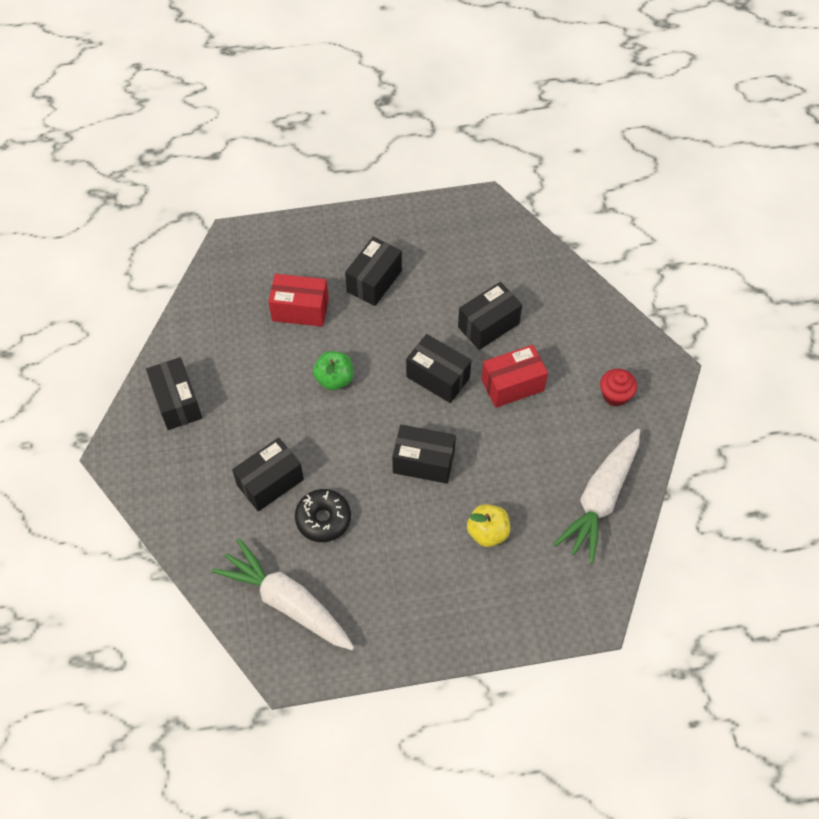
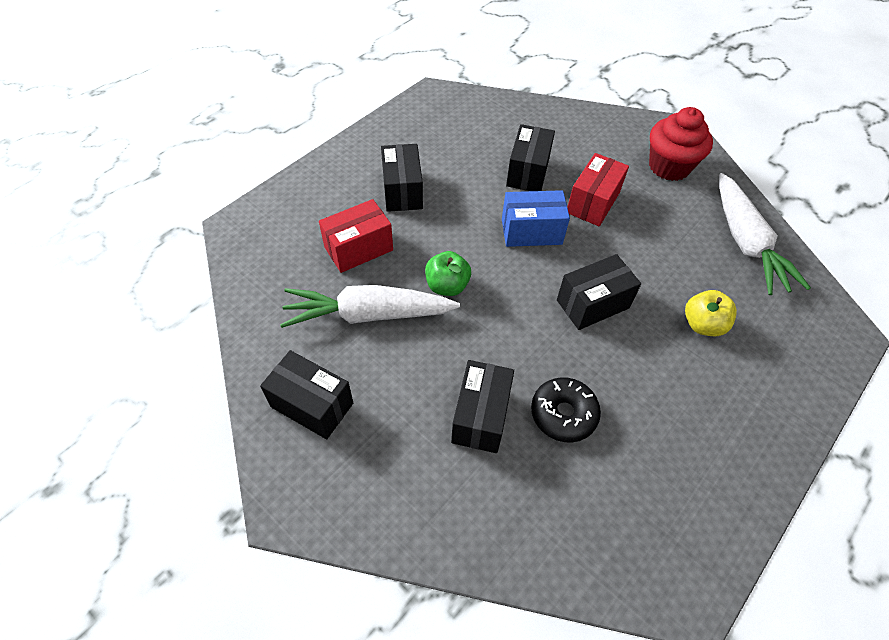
camera: 40 degrees left, 5 degrees down
(287, 602) = (615, 522): white carrot -> white carrot (368, 314)
(438, 377) = (531, 231): black box -> blue box
(615, 395) = (669, 166): red cupcake -> red cupcake, size x1.69

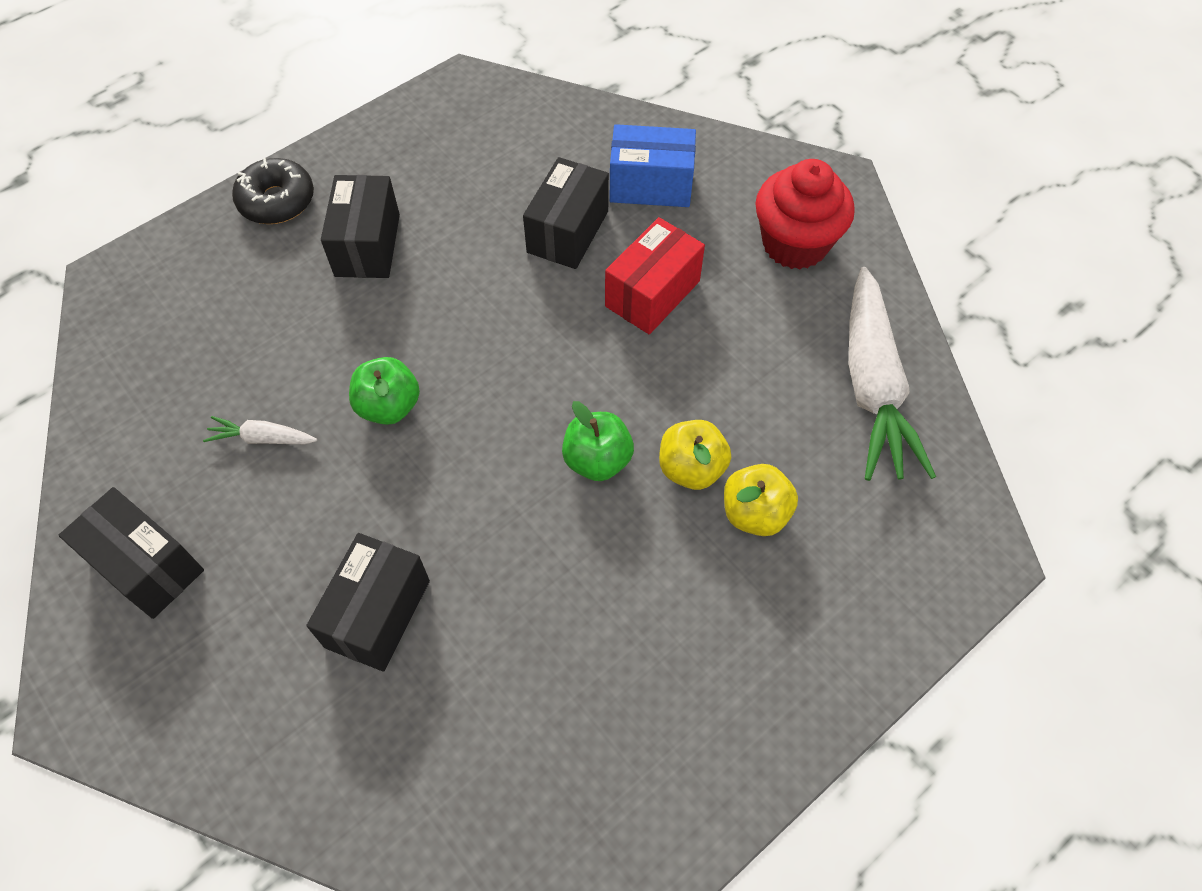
camera: 10 degrees right, 5 degrees up
(358, 248) = (277, 333): red box -> none
(368, 314) = (263, 438): white carrot -> white carrot, size x0.44
(531, 231) = (542, 332): blue box -> blue box (651, 185)
(563, 414) = (498, 626): black donut -> black donut (277, 201)
(592, 304) = (597, 460): black box -> green apple
(653, 302) = (691, 468): none -> yellow apple

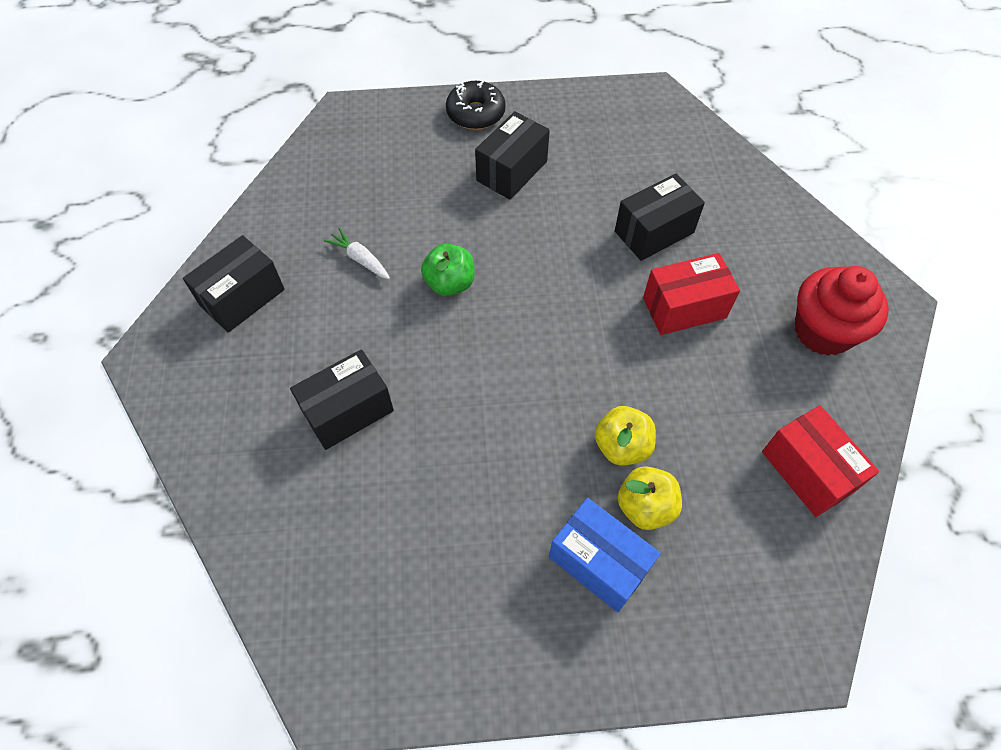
camera: 35 degrees right, 0 degrees up
(147, 565) = (242, 297): black box -> black box turned 60 degrees clockwise
(597, 460) = (559, 400): green apple -> none
(651, 185) = (740, 230): blue box -> blue box (599, 562)
(872, 386) = (807, 471): white carrot -> red box

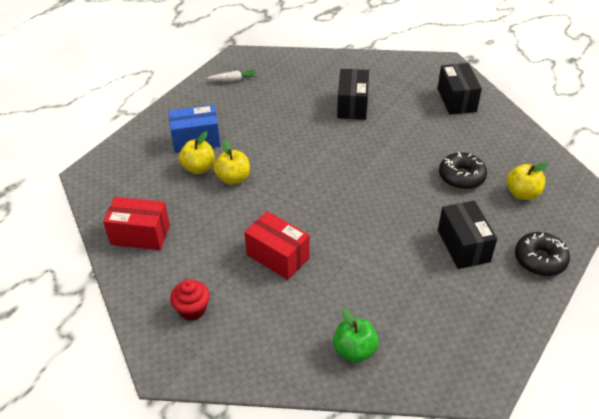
camera: 130 degrees right, 15 degrees down
(360, 259) = (445, 147): white carrot -> white carrot (233, 80)
(387, 161) = (522, 193): none -> yellow apple
(404, 220) = (461, 177): none -> black donut
(450, 283) = (395, 172): green apple -> green apple (354, 350)
(654, 232) = (345, 283): black box -> none
(684, 308) = (278, 256): red box -> red box turned 75 degrees counterclockwise
(823, 331) = (192, 310): red cupcake -> red cupcake, size x0.59

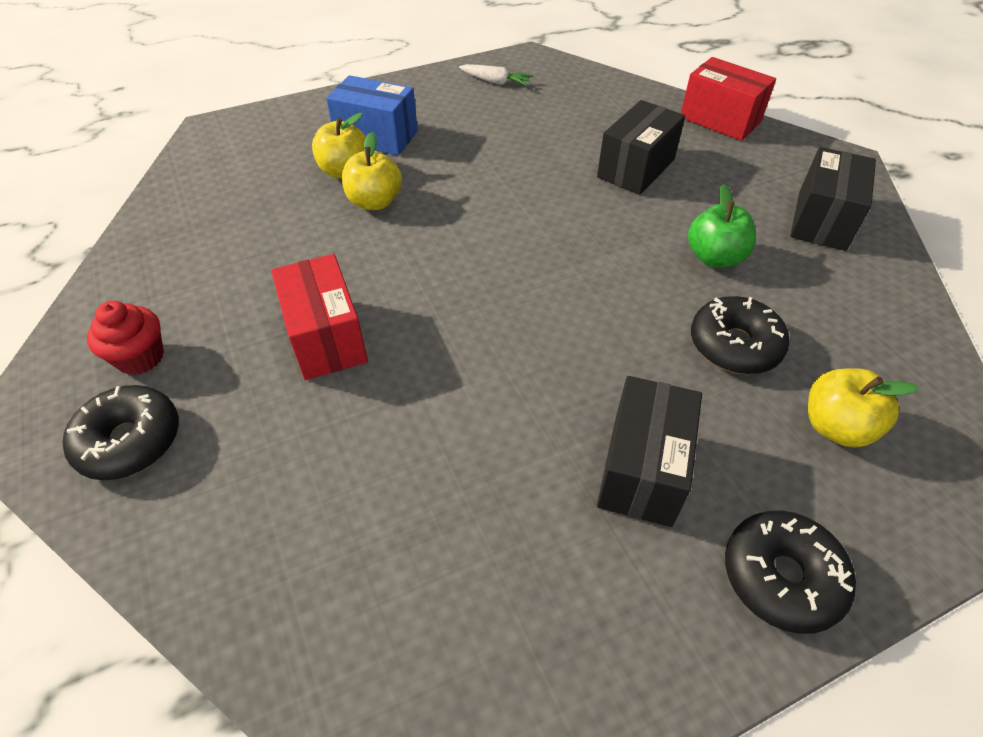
camera: 30 degrees right, 5 degrees up
(140, 235) = (189, 225): red box -> red box (720, 120)
(231, 346) = (130, 441): none -> black donut
(354, 350) = (290, 559): green apple -> green apple (714, 257)

